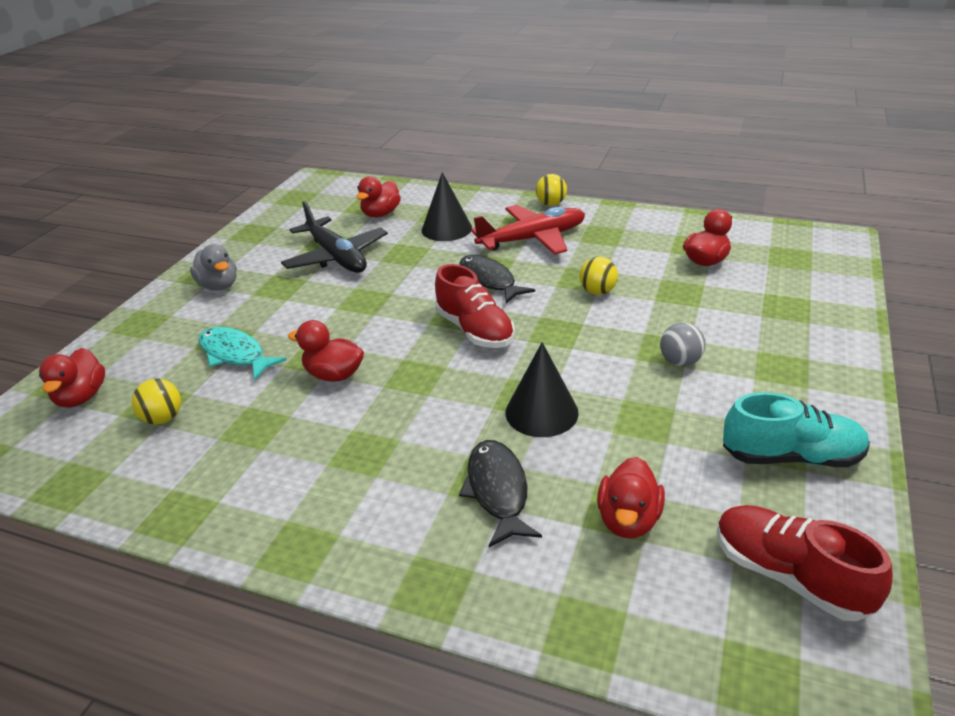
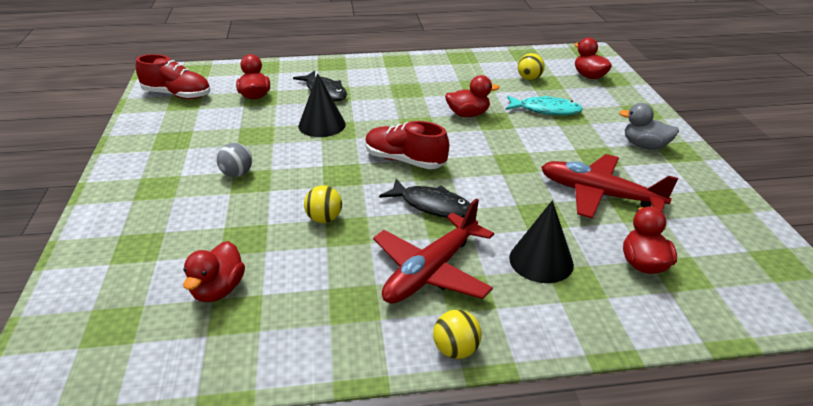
camera: 150 degrees right, 0 degrees up
(336, 257) = (599, 195): black plane -> red plane
(791, 457) = (164, 136): turquoise shoe -> none

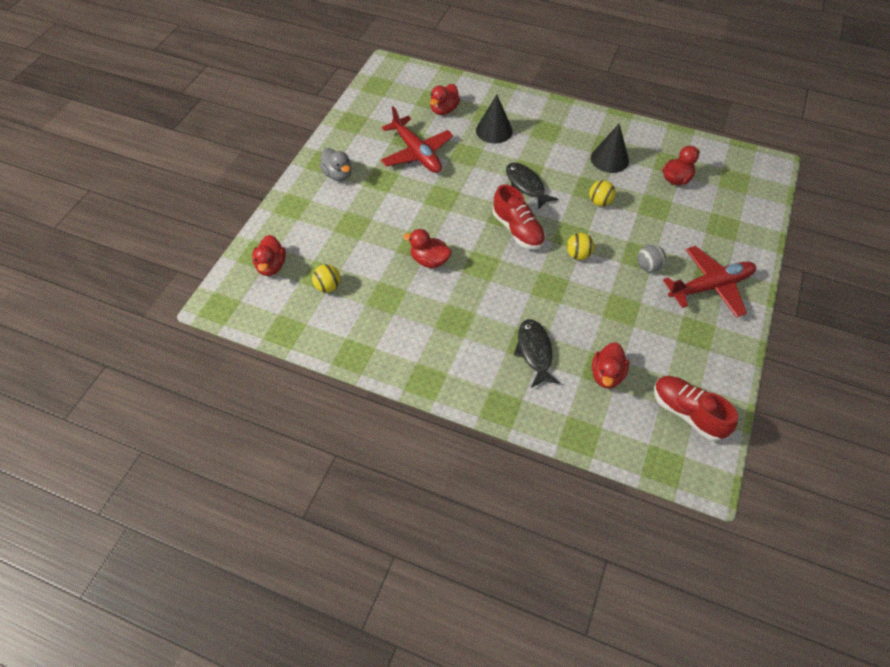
camera: 150 degrees left, 20 degrees up
(322, 125) = (560, 299): black cone -> black cone (609, 159)
(431, 271) = (556, 147): red plane -> red plane (710, 286)
(456, 350) = (570, 110): yellow ball -> yellow ball (578, 255)
(546, 110) = (362, 238): turquoise fish -> none

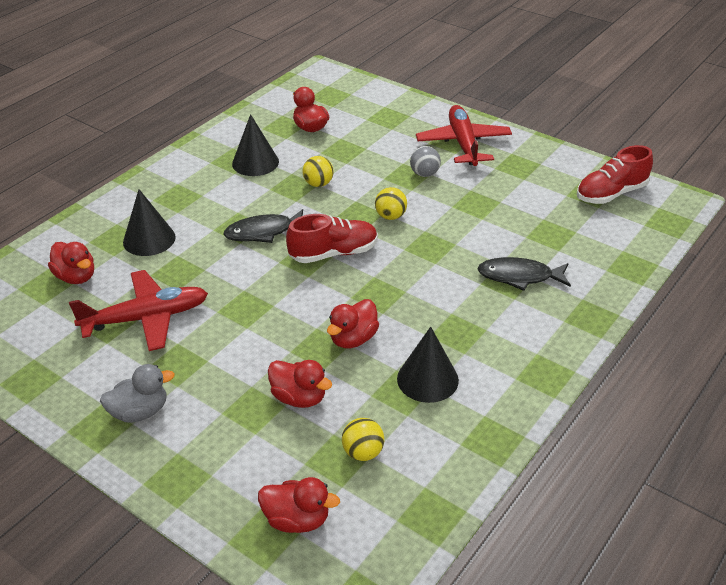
camera: 75 degrees left, 15 degrees down
(401, 309) = (427, 379): none -> black cone
(606, 375) = (559, 232): red duck -> red duck (299, 397)

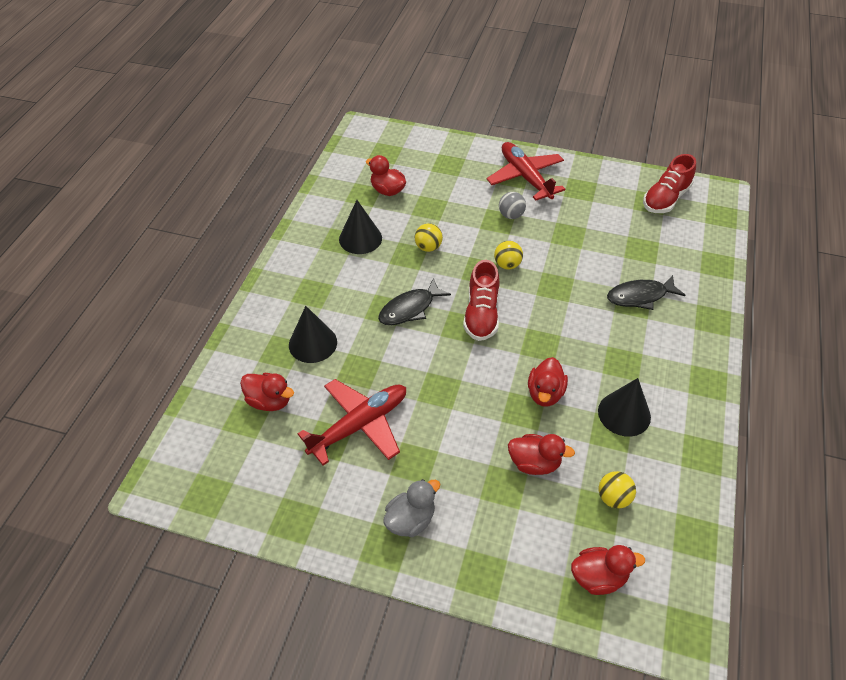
camera: 20 degrees left, 10 degrees up
(333, 253) = (481, 314): red shoe -> red shoe turned 135 degrees clockwise

